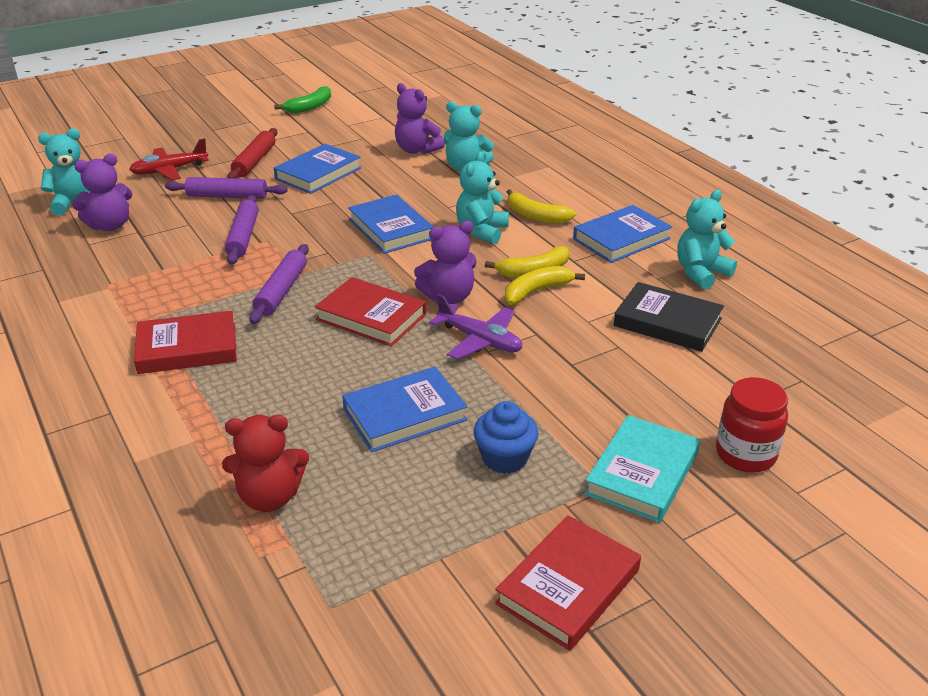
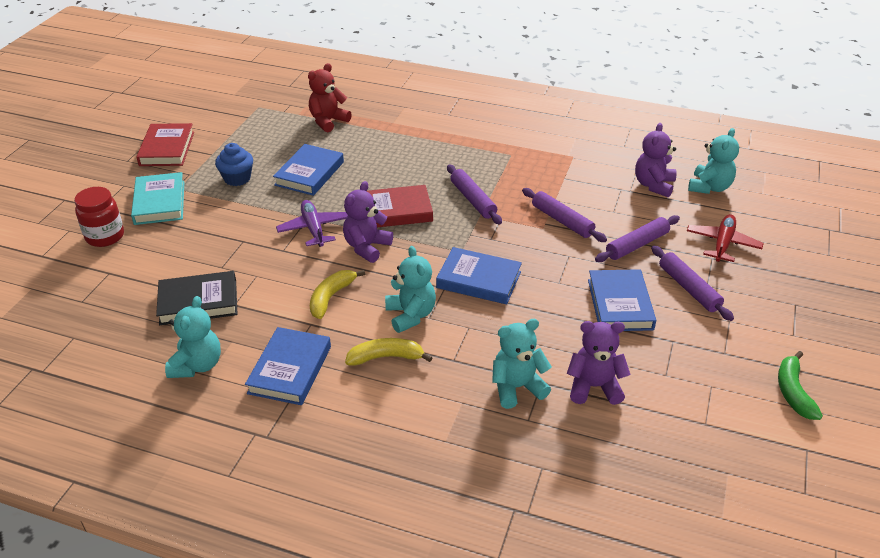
camera: 140 degrees right, 5 degrees up
(187, 348) = (465, 150): red book -> none
(254, 161) = (688, 288): red rolling pin -> purple rolling pin
(480, 340) = (313, 229): purple plane -> purple plane turned 75 degrees clockwise
(536, 291) = (312, 281): yellow banana -> none

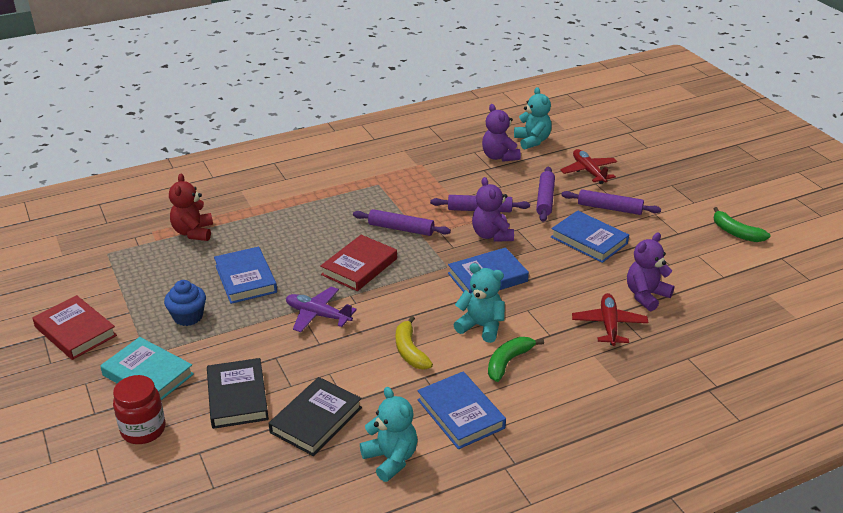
camera: 45 degrees left, 5 degrees down
(181, 252) = (237, 397): none -> black book
(367, 247) = (379, 303): purple teddy bear -> purple teddy bear (491, 235)
(386, 357) = (508, 362): yellow banana -> green banana
(517, 387) = (609, 325): turquoise teddy bear -> red plane

